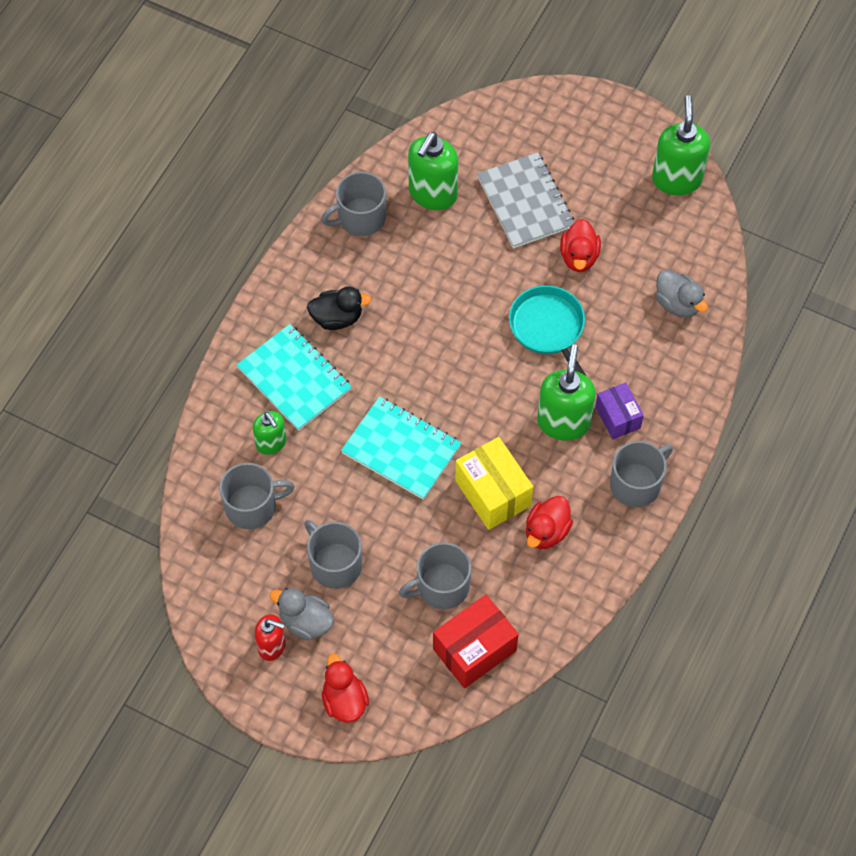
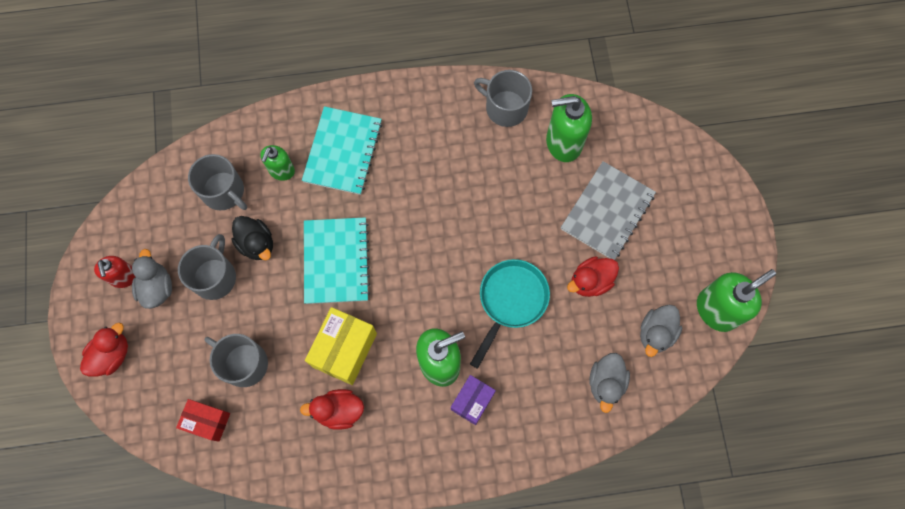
camera: 55 degrees right, 10 degrees up
(337, 318) = (412, 147): black duck -> black duck (257, 244)
(474, 650) = (207, 421): red box -> red box, size x0.64
(636, 483) = (425, 453): grey mug -> none
(663, 237) = (656, 333): none -> grey duck

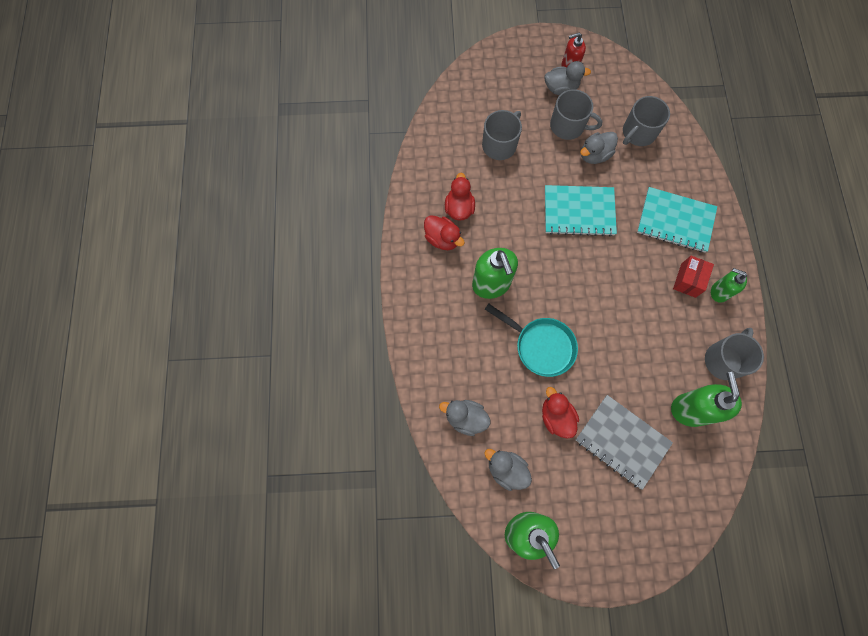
camera: 95 degrees right, 0 degrees up
(112, 355) = (511, 61): red duck -> red duck (442, 239)
(207, 421) = (458, 121): red box -> red box (688, 280)
(257, 244) = (594, 155): black duck -> grey duck
(281, 171) = (657, 174): green soap dispenser -> green soap dispenser (719, 292)
(344, 350) = (506, 214): yellow box -> none
(472, 401) = (458, 307): purple box -> none

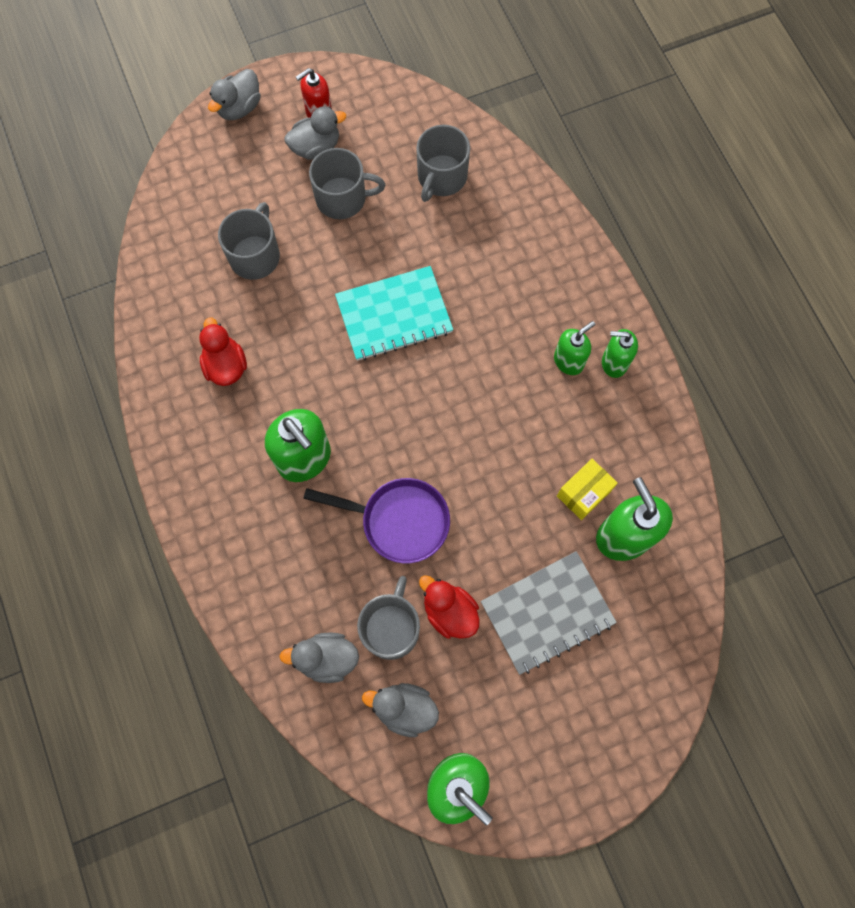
camera: 20 degrees left, 0 degrees up
(442, 239) = (216, 417): red duck -> none
(541, 346) = (399, 521): turquoise pan -> purple pan
(594, 155) = (391, 228): grey duck -> grey duck (239, 108)
(622, 441) = (547, 613): grey notebook -> grey notebook turned 45 degrees counterclockwise
(671, 371) = (584, 493): none -> yellow box
(675, 221) = (528, 284): turquoise notebook -> none
(688, 280) = (568, 361): red box -> green soap dispenser
(724, 360) = (647, 453): grey mug -> grey mug (391, 628)

